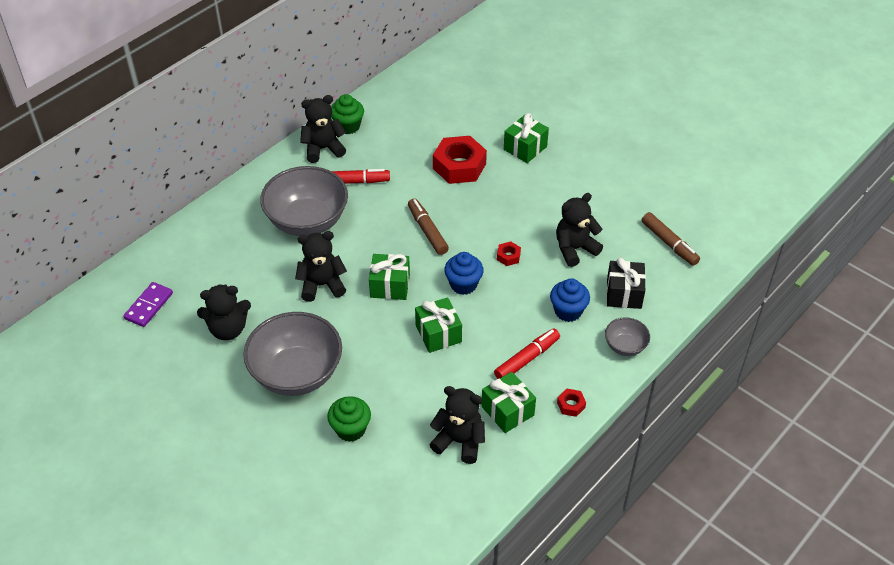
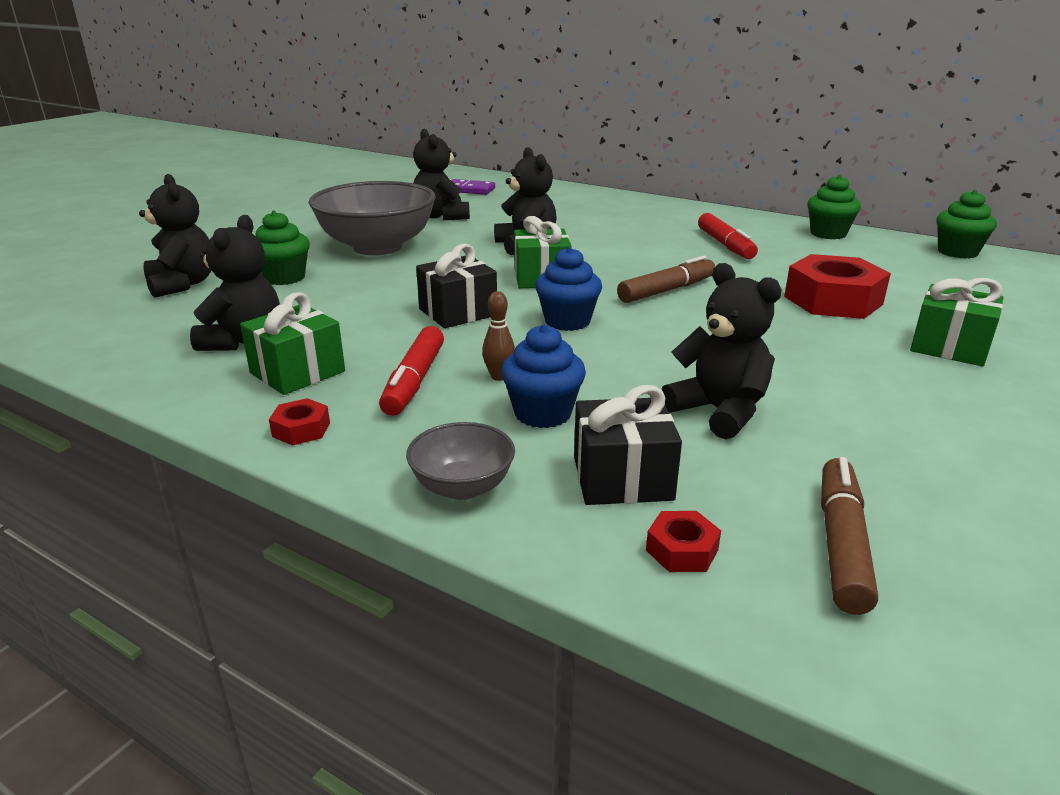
camera: 80 degrees right, 20 degrees down
(307, 221) = (631, 231): grey bowl -> none
(323, 149) = (768, 227): black teddy bear -> black teddy bear (182, 284)
(399, 86) = (957, 252): none -> green cupcake
(438, 334) = (458, 312): green gift -> black gift
(508, 256) = (653, 350): red nut -> red nut (681, 550)
(527, 323) = (499, 377): none -> brown bowling pin
(527, 359) = (414, 381): red marker -> red marker turned 60 degrees clockwise
(669, 243) = (841, 544): brown marker -> brown marker turned 150 degrees clockwise

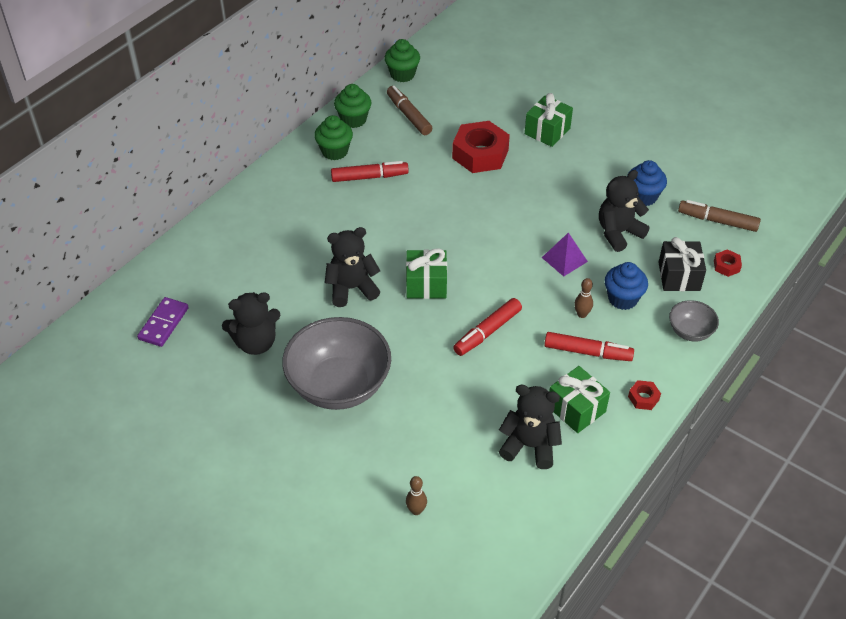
camera: 85 degrees left, 20 degrees up
(182, 284) = (416, 510): black teddy bear -> brown bowling pin
(284, 278) = (408, 441): green cupcake -> green cupcake (334, 151)
(458, 312) = (487, 332): black gift -> red marker
(567, 321) = (505, 278): blue cupcake -> blue cupcake (643, 197)
(625, 363) = (564, 259): none -> purple pyramid
(667, 290) = (457, 224): brown marker -> brown marker (408, 115)

